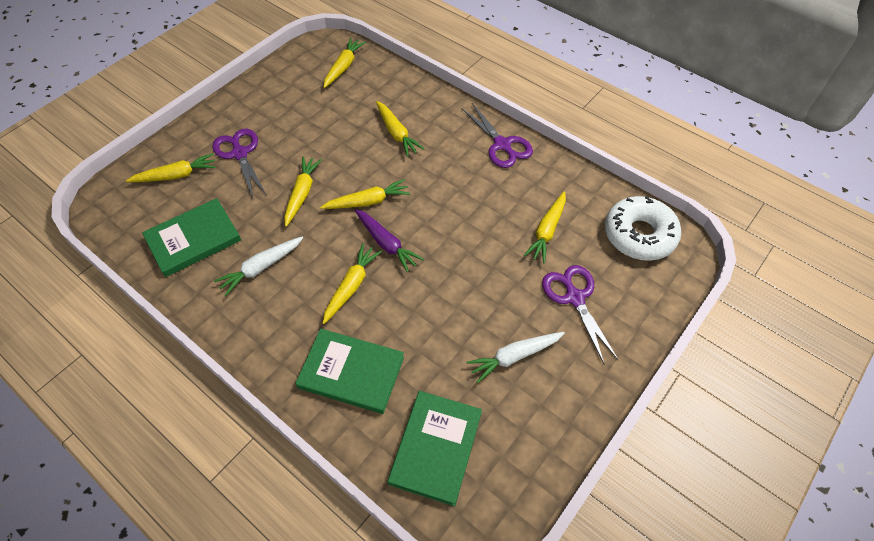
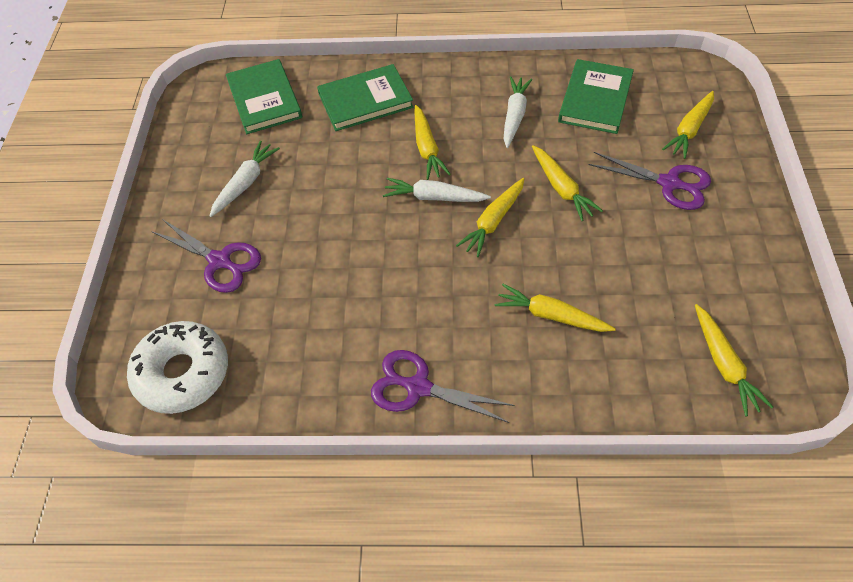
camera: 145 degrees right, 0 degrees up
(386, 244) = (434, 197): purple carrot -> white carrot
(547, 231) = (288, 310): yellow carrot -> none

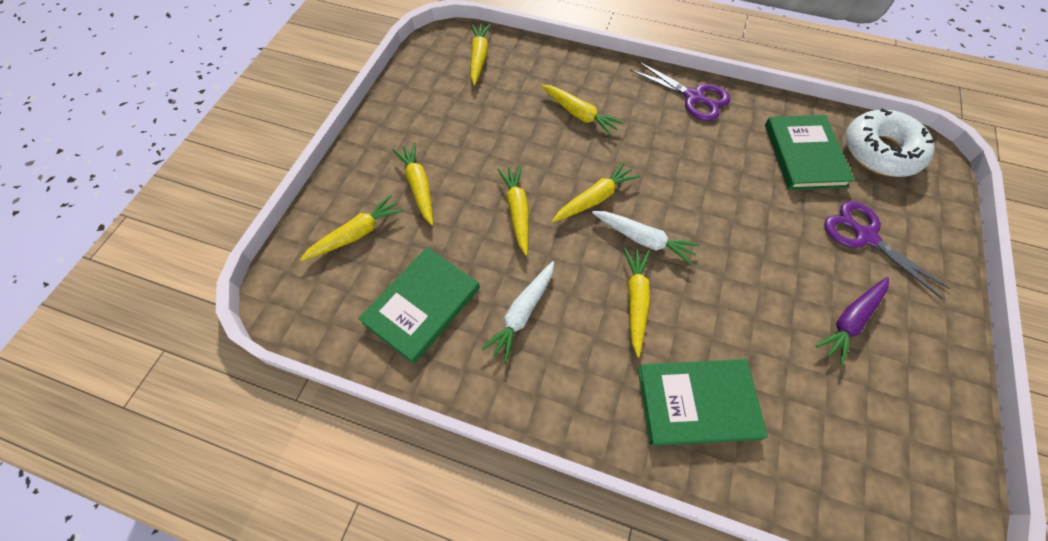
camera: 165 degrees left, 5 degrees up
(245, 183) = (850, 321): white carrot -> purple carrot
(264, 99) = (840, 457): green book -> green book (804, 155)
(669, 183) = (418, 186): purple scissors -> yellow carrot

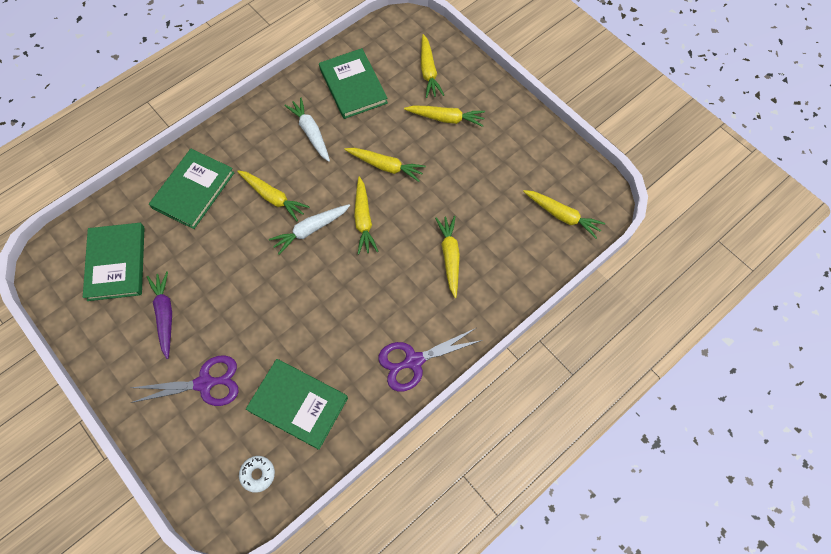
camera: 120 degrees right, 5 degrees up
(579, 114) = (450, 256): yellow carrot -> yellow carrot turned 105 degrees clockwise
(856, 426) = (116, 263): none -> green book
(880, 151) = (258, 474): white donut -> white donut, size x0.44

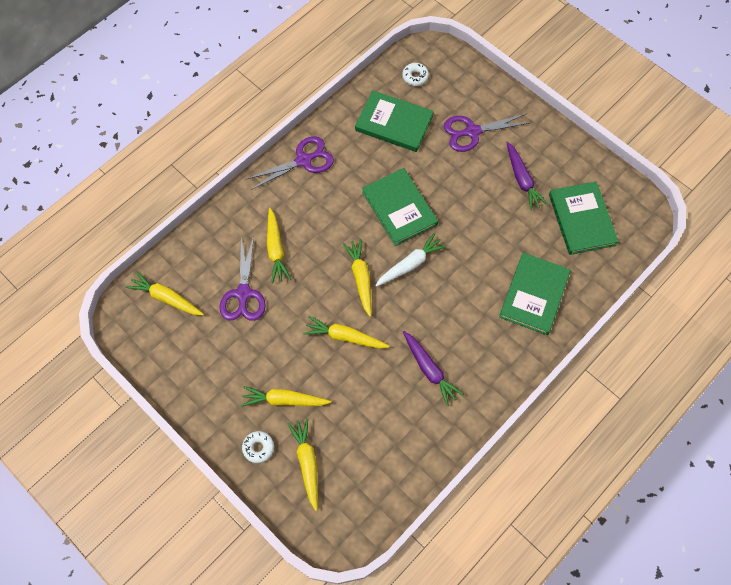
camera: 175 degrees right, 0 degrees up
(273, 197) = (453, 294): yellow carrot -> none
(310, 132) = (429, 370): white carrot -> purple carrot
(353, 86) = (392, 435): green book -> green book (399, 208)
(469, 85) = (258, 448): none -> white donut
(484, 214) = (243, 293): none -> purple scissors

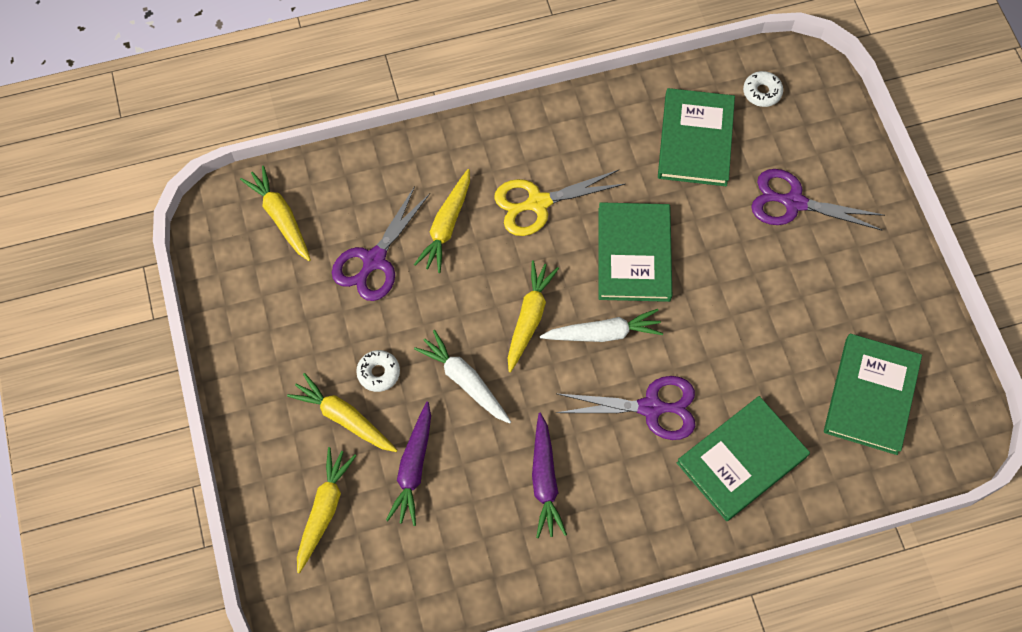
camera: 30 degrees right, 0 degrees up
(258, 448) = (278, 458): white donut -> white donut (378, 373)
(303, 160) = (549, 131): purple scissors -> purple scissors (651, 408)
(324, 207) = (538, 203): none -> yellow scissors
(345, 337) = (464, 381): yellow carrot -> white carrot
(394, 123) = (695, 140): green book -> green book turned 45 degrees clockwise
(522, 180) = (822, 300): purple carrot -> purple carrot (413, 468)

